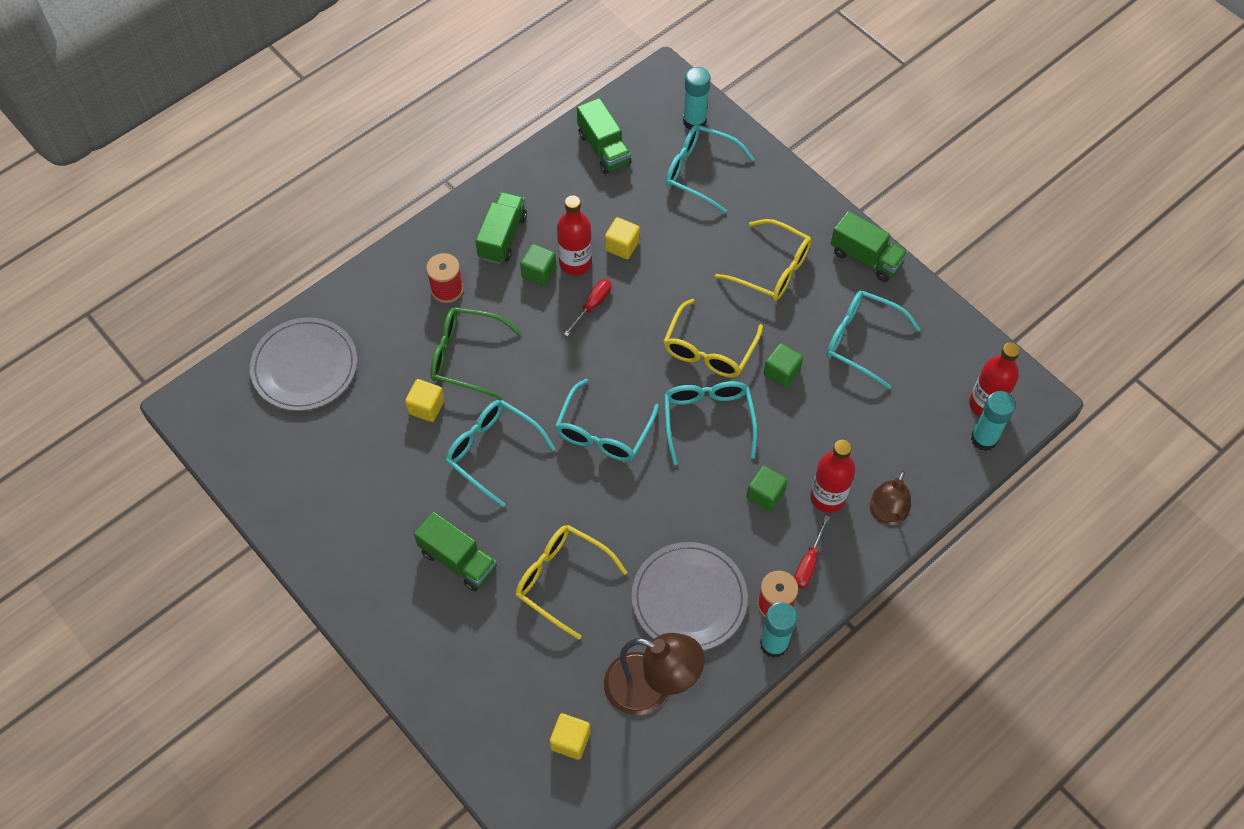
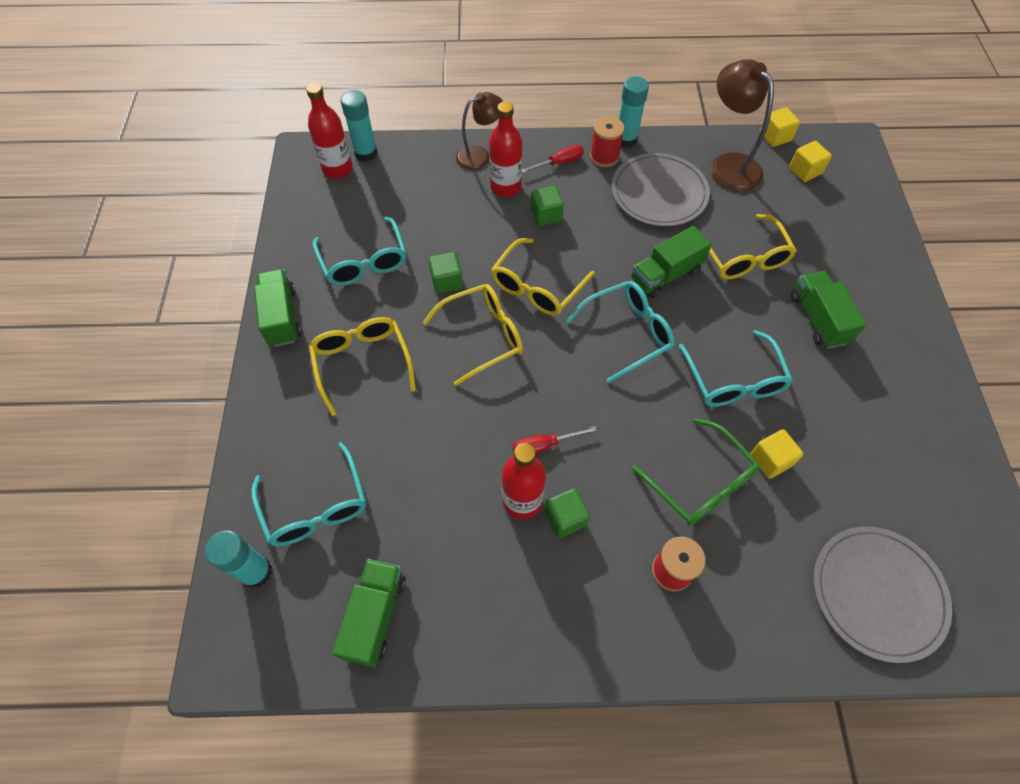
camera: 140 degrees left, 0 degrees up
(502, 237) = (570, 589): green truck -> green truck (666, 275)
(622, 246) = (464, 485): yellow cube -> yellow cube (775, 137)
(708, 419) = (537, 287): turquoise glasses -> yellow glasses

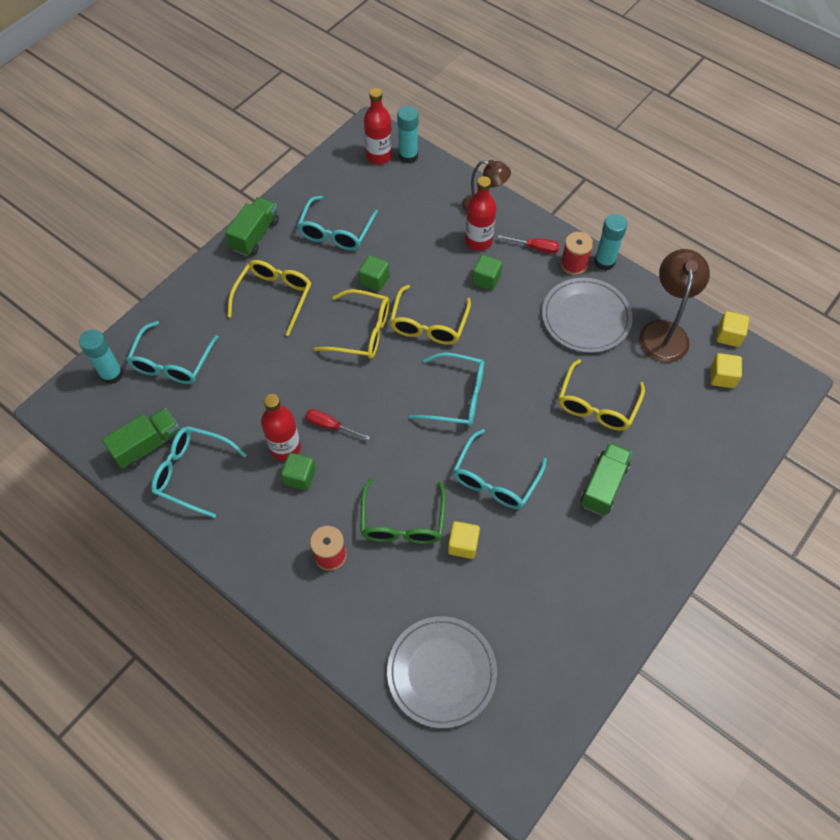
camera: 40 degrees right, 0 degrees up
(452, 605) = (192, 472): none -> turquoise glasses
(537, 287) = (428, 324): yellow glasses -> yellow glasses turned 60 degrees counterclockwise
(666, 275) = (526, 378): green truck -> none

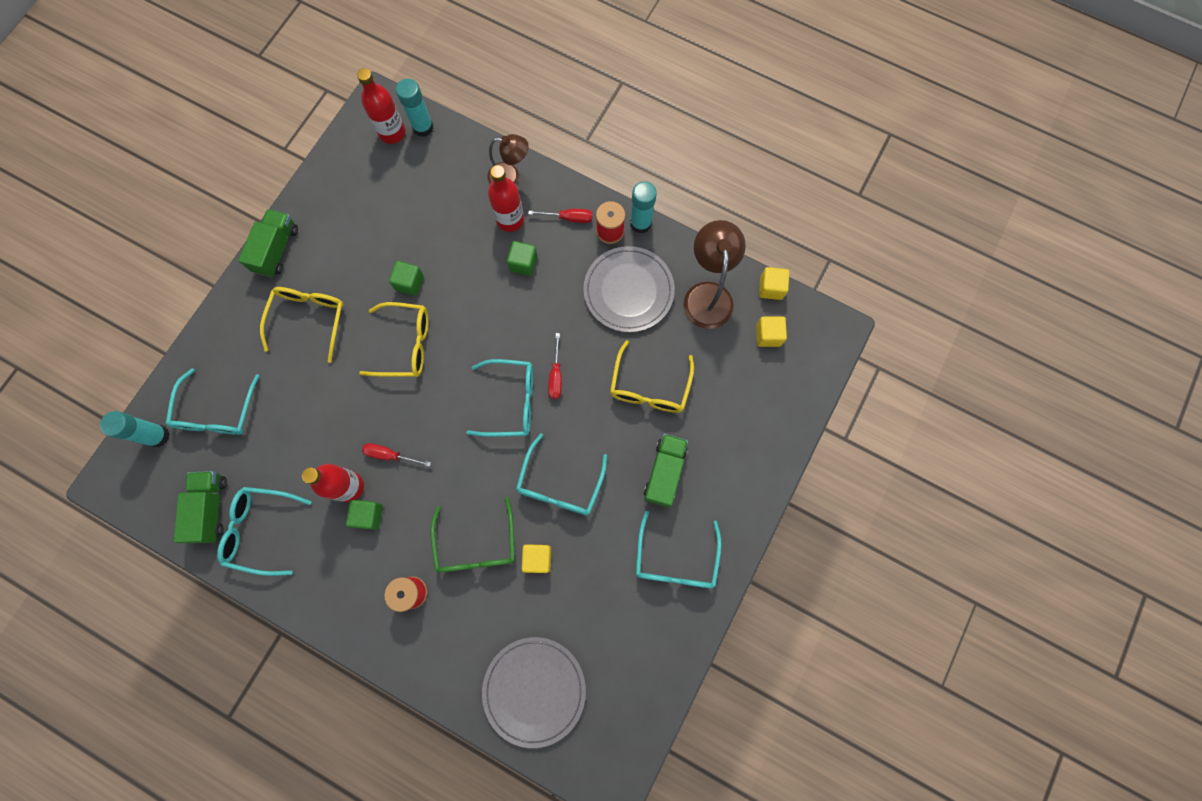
camera: 10 degrees left, 15 degrees up
(148, 446) = (211, 508): green truck -> green truck turned 45 degrees counterclockwise
(336, 232) = (361, 232): turquoise glasses -> turquoise glasses (675, 560)
(428, 324) = (472, 325): yellow glasses -> none
(504, 380) = (556, 375): none -> red screwdriver

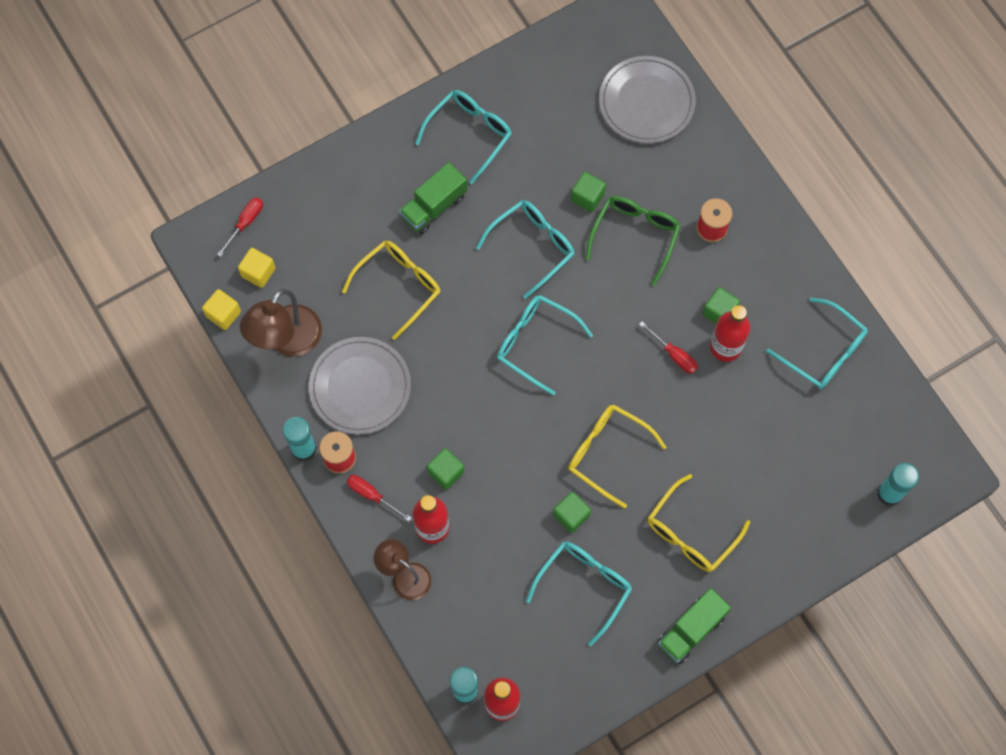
camera: 150 degrees left, 5 degrees down
(211, 508) = (863, 396): green truck -> none
(217, 412) = (822, 485): turquoise glasses -> turquoise glasses (584, 586)
(537, 558) = (587, 197): yellow cube -> green cube
(556, 375) = (479, 344): red screwdriver -> red screwdriver (245, 223)

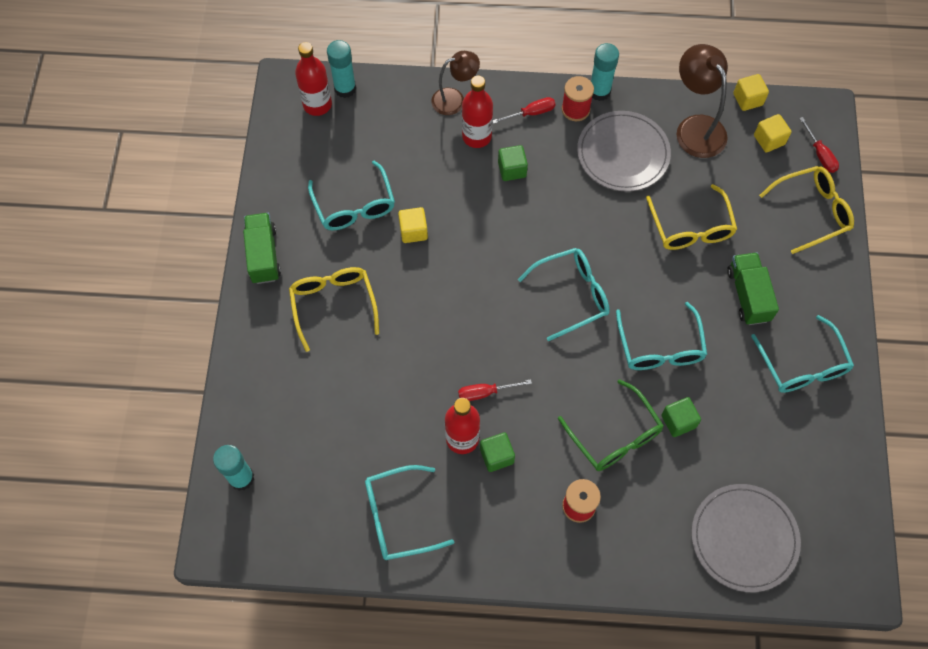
camera: 125 degrees right, 5 degrees down
(571, 515) = (413, 231): green cube -> yellow cube
(607, 453) = (442, 287): yellow glasses -> yellow glasses (812, 211)

